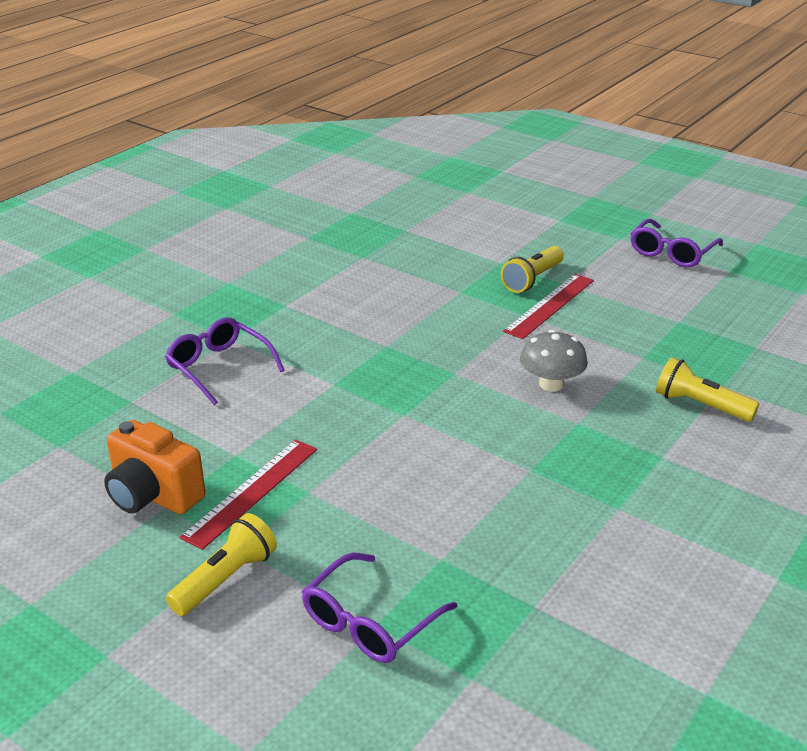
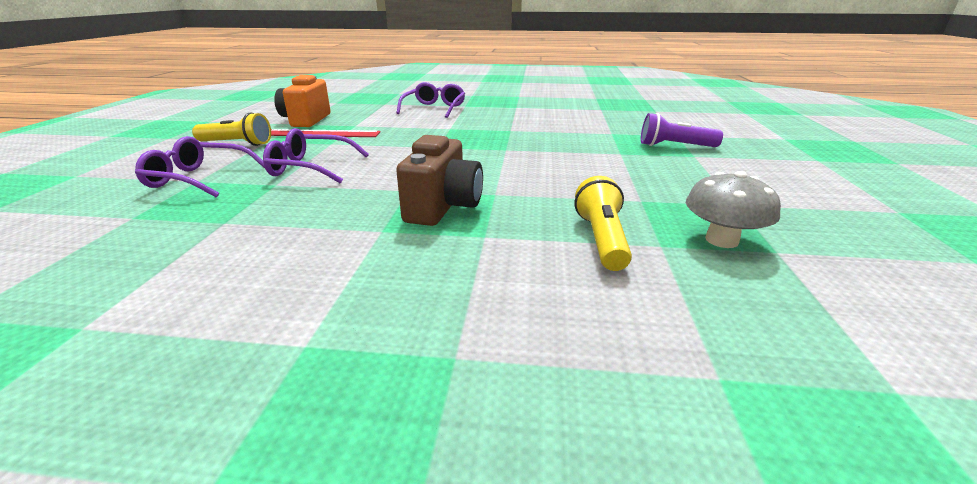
camera: 60 degrees right, 5 degrees down
(532, 279) = (674, 146): yellow flashlight -> purple flashlight
(550, 305) = (650, 157): red ruler -> none
(551, 384) = (537, 176): grey mushroom -> grey mushroom (721, 240)
(590, 461) = (443, 207): none -> brown camera
(671, 253) = (852, 181): purple glasses -> purple glasses (310, 168)

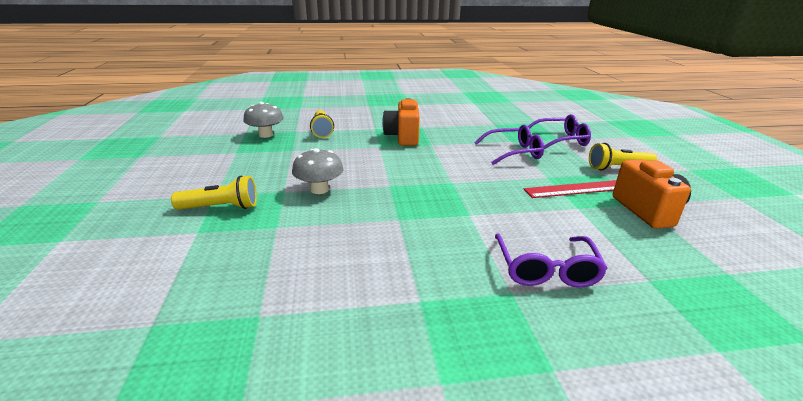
camera: 165 degrees right, 0 degrees up
(443, 207) = (403, 137): brown camera -> orange camera
(582, 151) = (319, 189): none -> grey mushroom
(674, 146) = (221, 207): purple flashlight -> yellow flashlight

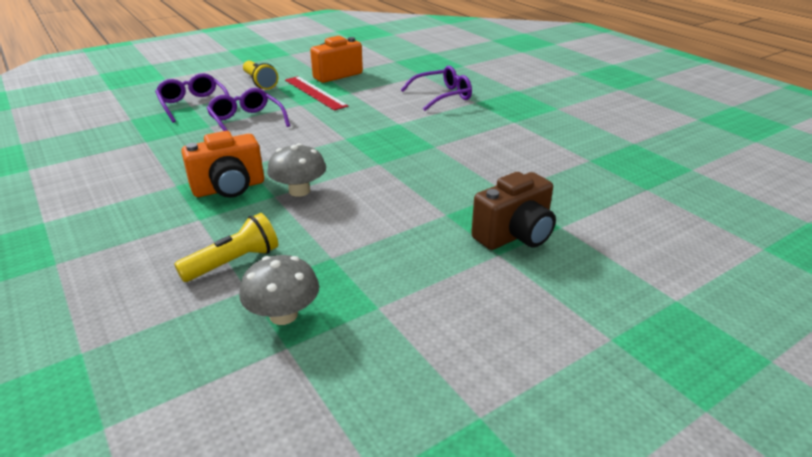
camera: 115 degrees left, 5 degrees up
(221, 207) = (515, 235): yellow flashlight -> brown camera
(319, 189) = (422, 195): grey mushroom -> grey mushroom (299, 191)

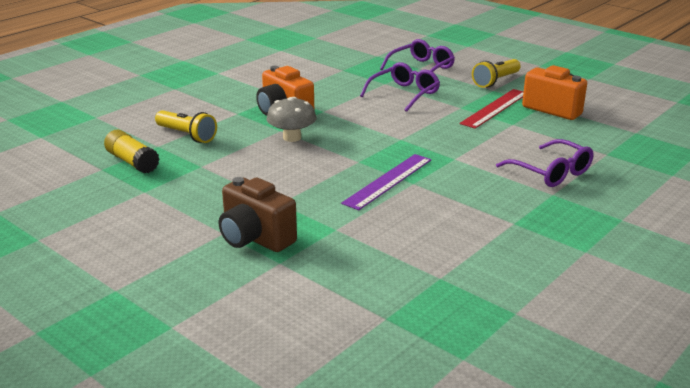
camera: 75 degrees right, 5 degrees down
(283, 315) = (132, 162): grey mushroom -> yellow glue stick
(426, 156) = (388, 181): none -> purple ruler

